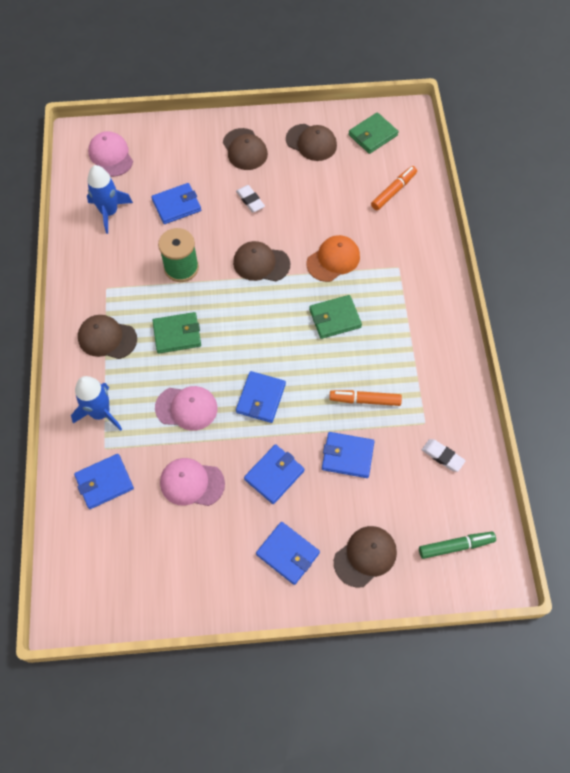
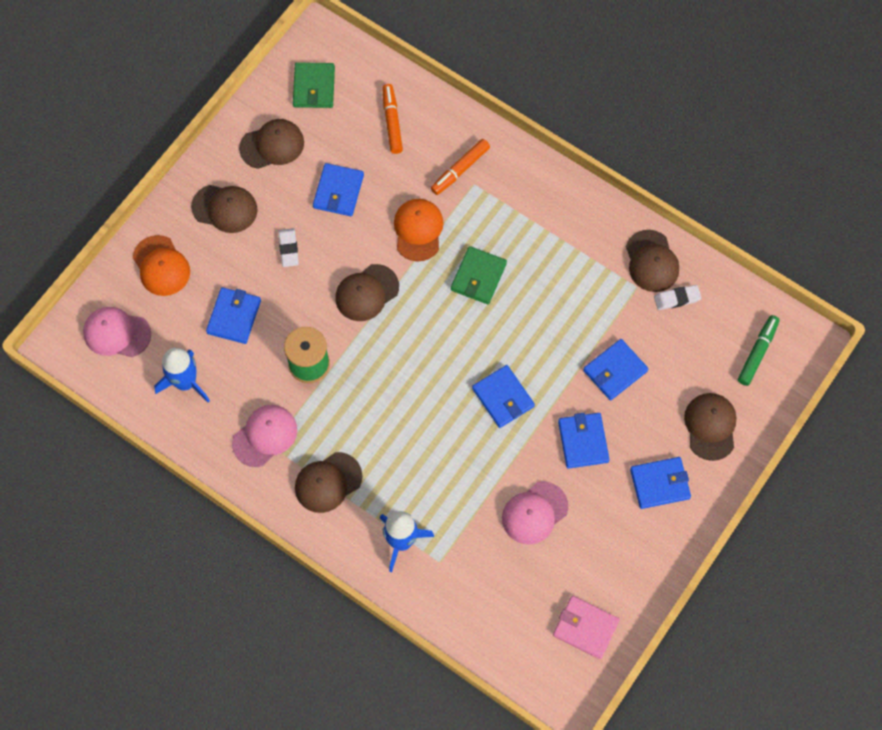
camera: 50 degrees left, 5 degrees up
(104, 482) = (473, 584): blue wallet -> blue wallet (338, 191)
(130, 585) = (585, 628): none -> pink wallet
(176, 146) = (161, 266): none -> orange cap
(177, 334) = (377, 419): green wallet -> none
(186, 408) = (459, 465): pink cap -> pink cap (265, 436)
(250, 200) = (288, 249): white eraser -> white eraser turned 75 degrees clockwise
(365, 400) = (577, 316): orange marker -> orange marker (460, 170)
(454, 418) = (651, 261): none -> brown cap

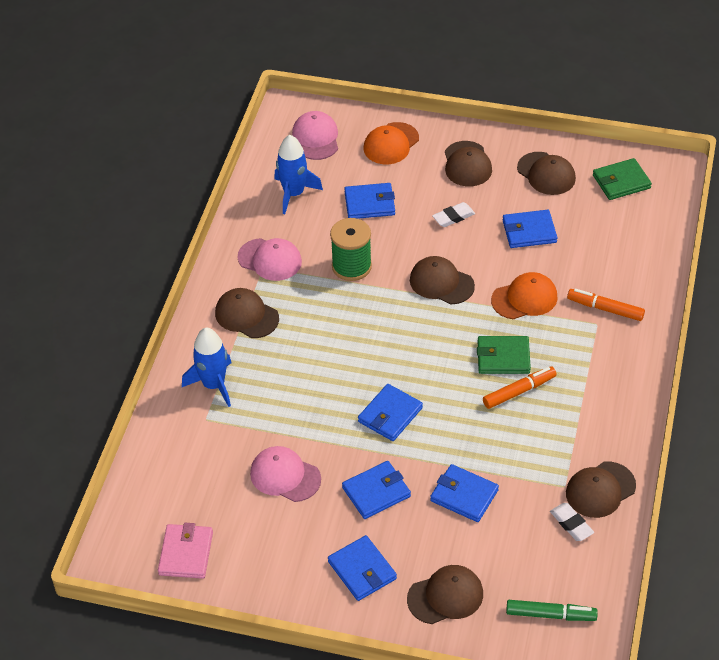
camera: 70 degrees right, 20 degrees down
(392, 122) = (622, 245): orange marker -> orange marker (519, 391)

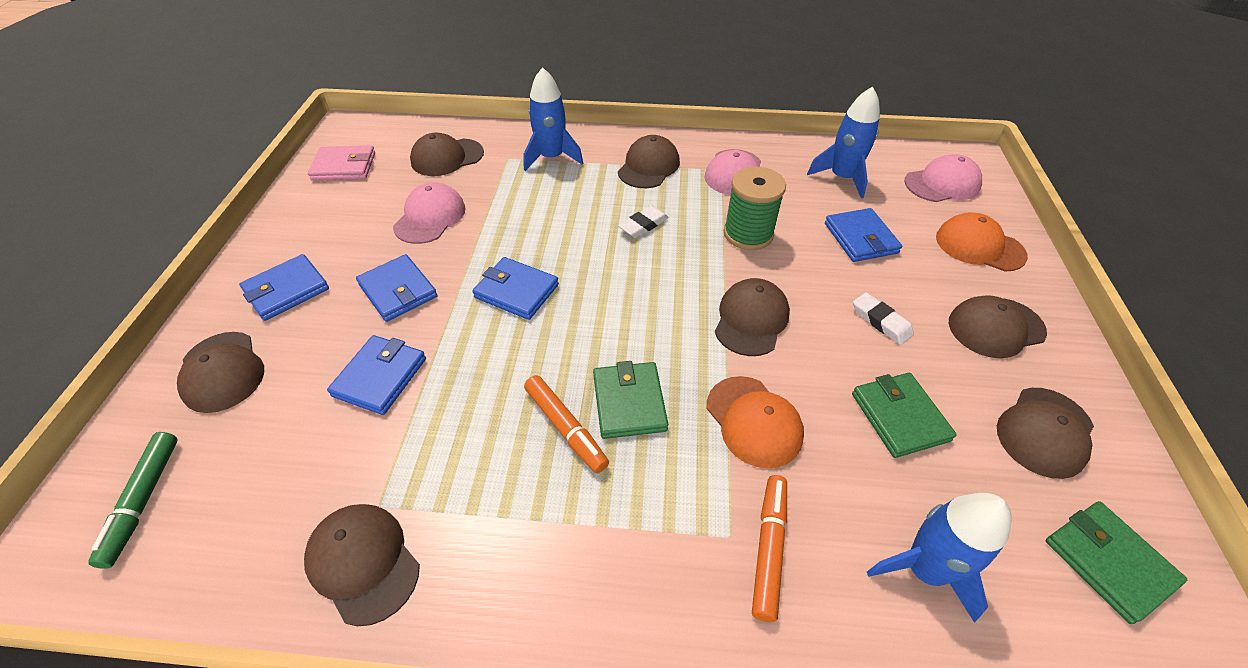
camera: 80 degrees right, 0 degrees up
(192, 467) = (447, 157): none -> brown cap
(529, 231) = (899, 417): blue wallet -> green wallet
(571, 524) = (302, 520): white eraser -> white eraser (643, 225)
(620, 250) = (924, 569): none -> blue rocket

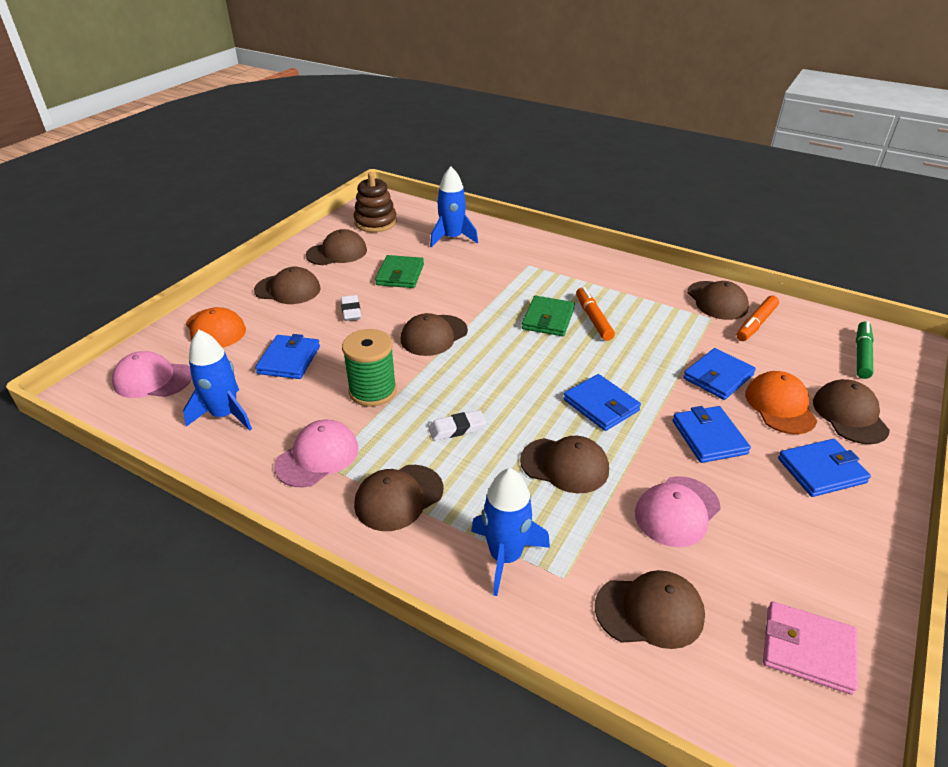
camera: 155 degrees left, 10 degrees down
(533, 224) = (565, 465): none -> brown cap
(753, 421) = (481, 293): orange cap -> orange cap (780, 406)
(768, 548) = (514, 258): orange marker -> orange marker (756, 324)
(1108, 562) = (375, 222): green wallet -> brown stacking toy

